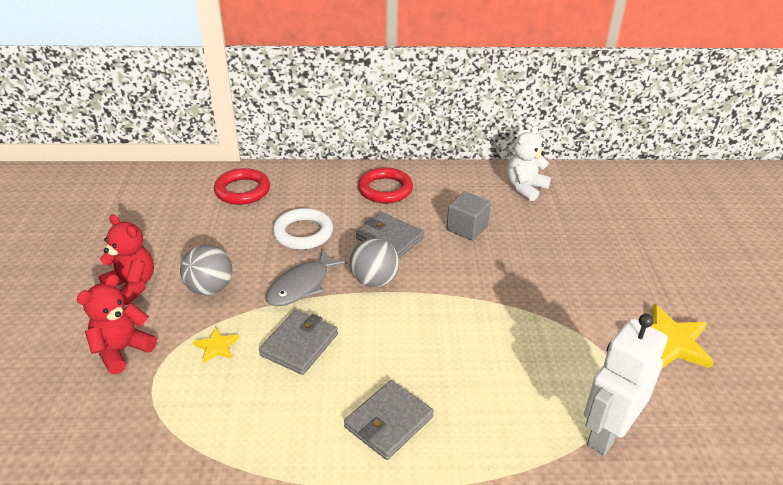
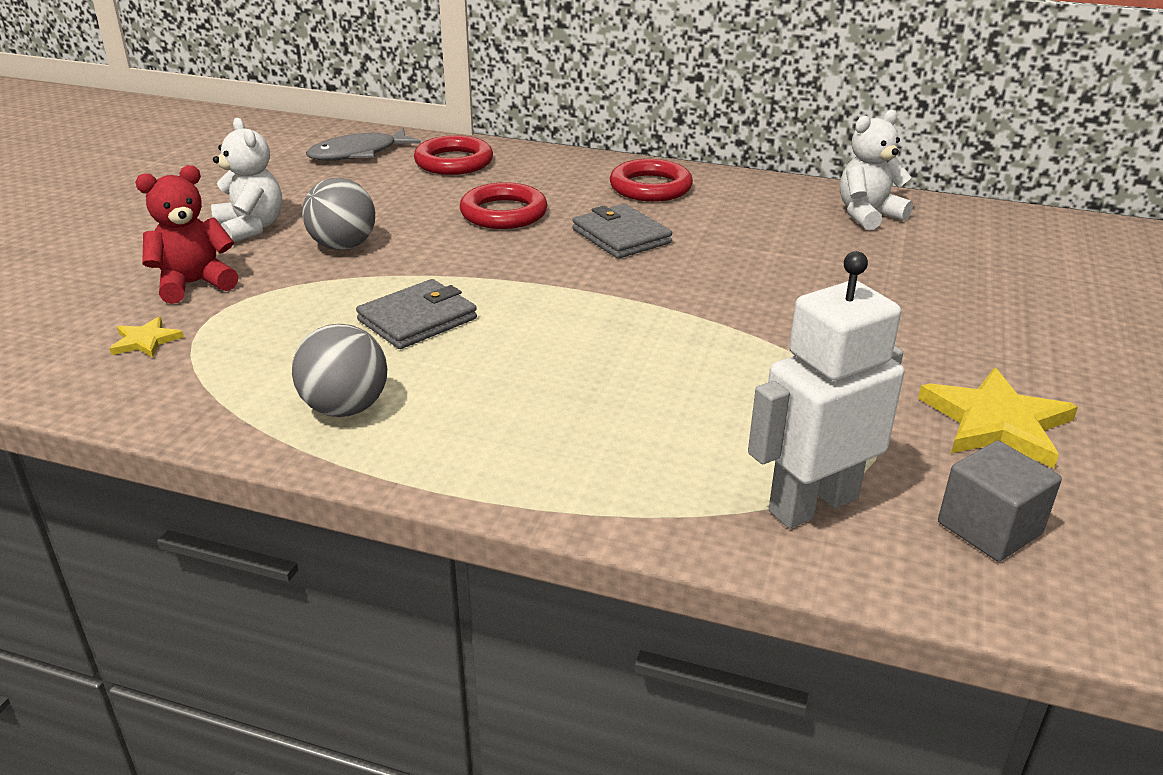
camera: 20 degrees right, 5 degrees down
(132, 285) = (251, 228): red teddy bear -> white teddy bear
(216, 346) = (310, 301): yellow star -> yellow star (145, 341)
(302, 285) = (464, 263): grey fish -> grey fish (358, 153)
(303, 233) = (503, 213): white ring -> red ring
(374, 281) = (567, 275): grey ball -> grey ball (345, 408)
(389, 422) = (482, 420): grey wallet -> none
(467, 228) = (744, 243): grey cube -> grey cube (989, 528)

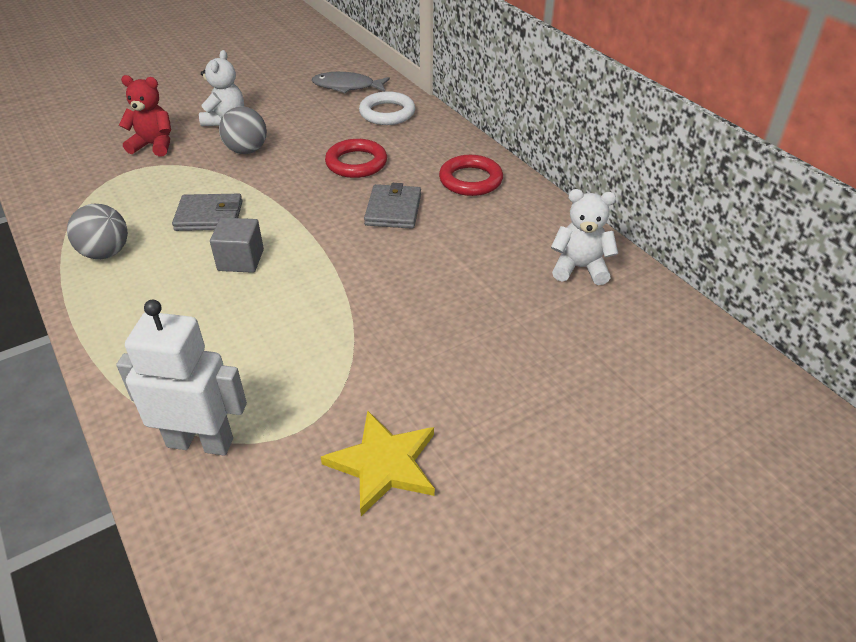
camera: 40 degrees right, 10 degrees up
(145, 341) = (92, 171): yellow star -> none
(454, 162) = (387, 113): red ring -> white ring
(989, 528) = (257, 522): grey cube -> grey cube (241, 260)

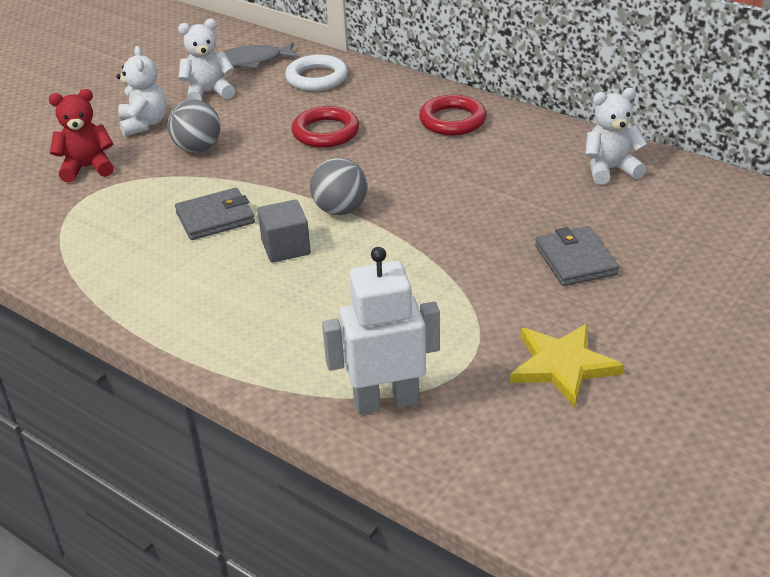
camera: 20 degrees left, 5 degrees down
(105, 253) = (135, 279): grey ball -> grey ball (340, 210)
(293, 105) = (208, 93): none -> white teddy bear
(393, 210) = (399, 165): grey wallet -> grey wallet (575, 260)

